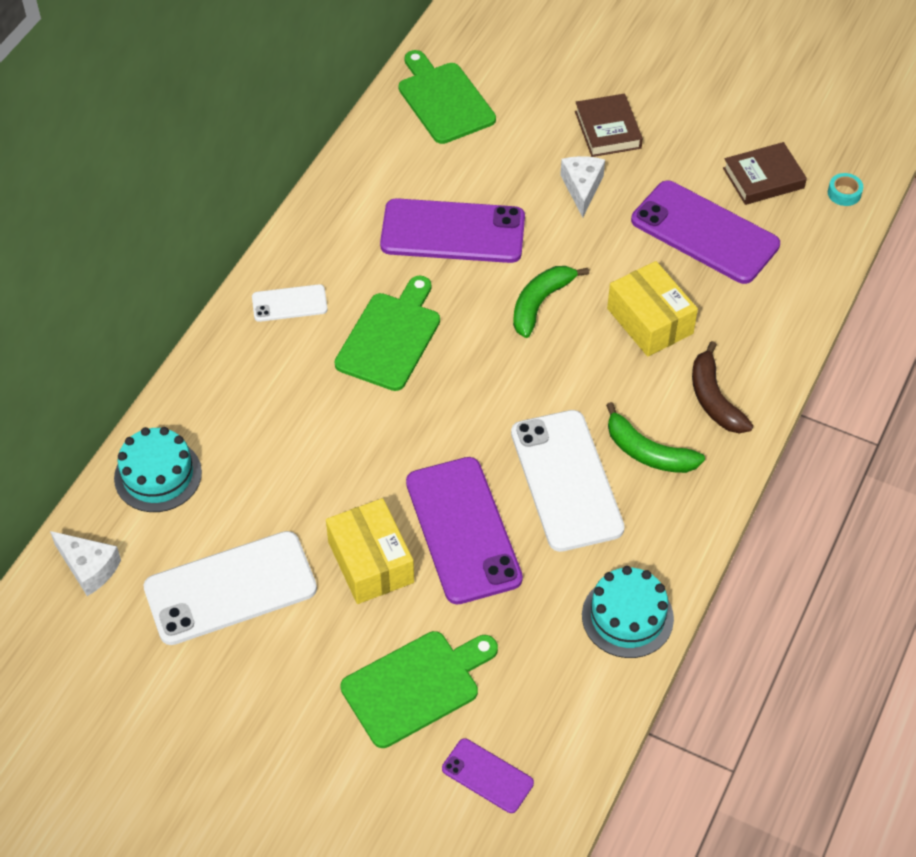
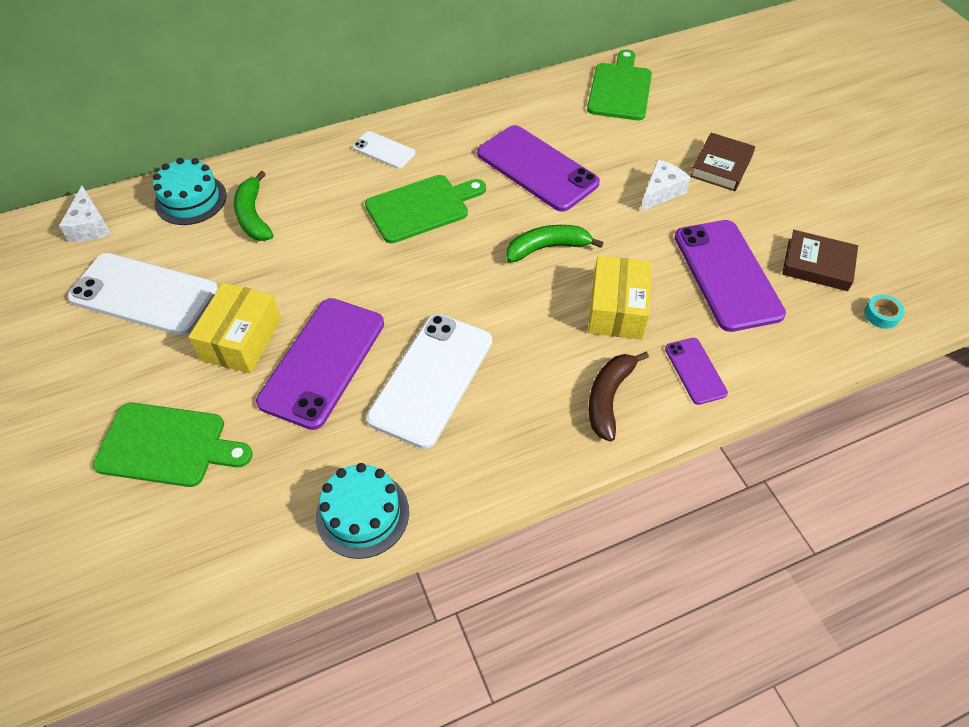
camera: 40 degrees right, 0 degrees up
(487, 776) = (132, 552): purple phone -> purple phone (695, 371)
(647, 452) = (514, 401): green banana -> green banana (253, 216)

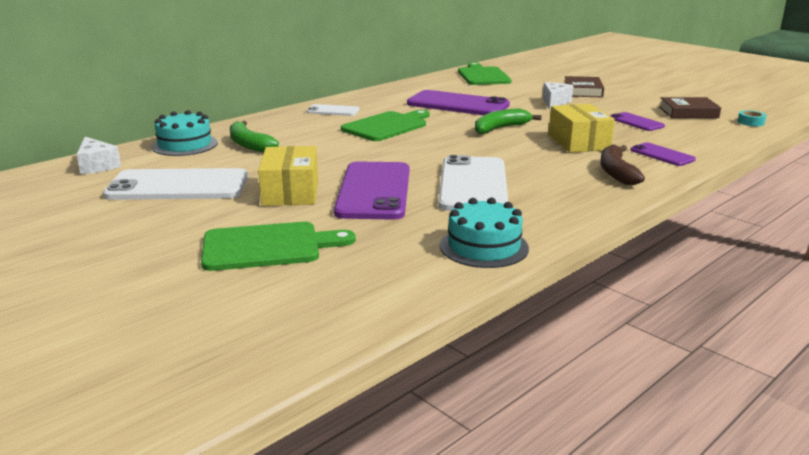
camera: 20 degrees left, 30 degrees down
(727, 275) = (636, 122): purple phone -> purple phone, size x0.51

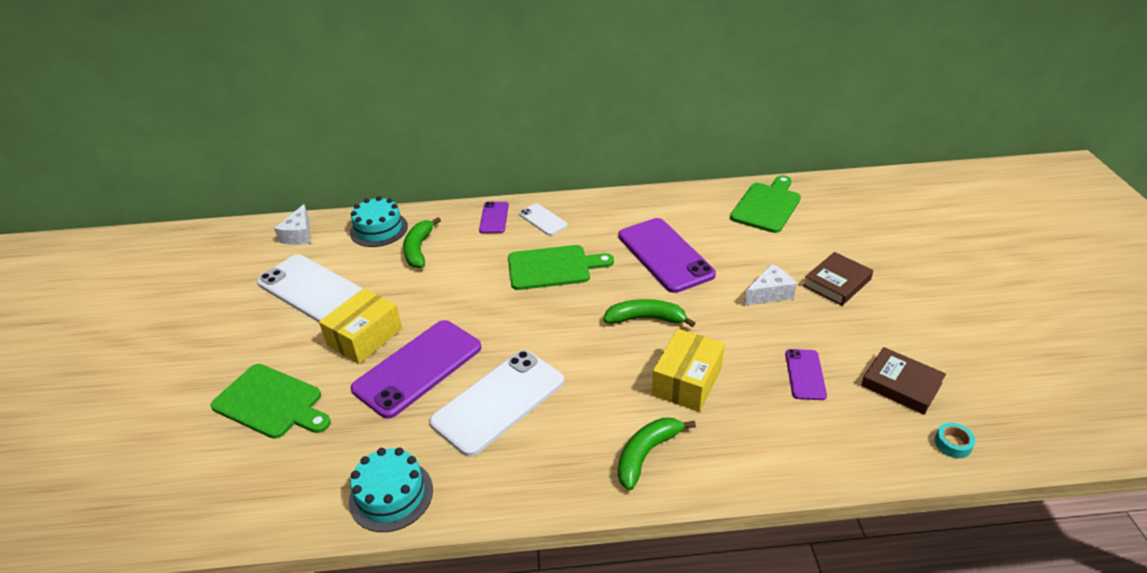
camera: 40 degrees right, 15 degrees up
(616, 172) = (646, 454): brown banana -> green banana
(662, 155) = (739, 450): purple phone -> purple phone (494, 218)

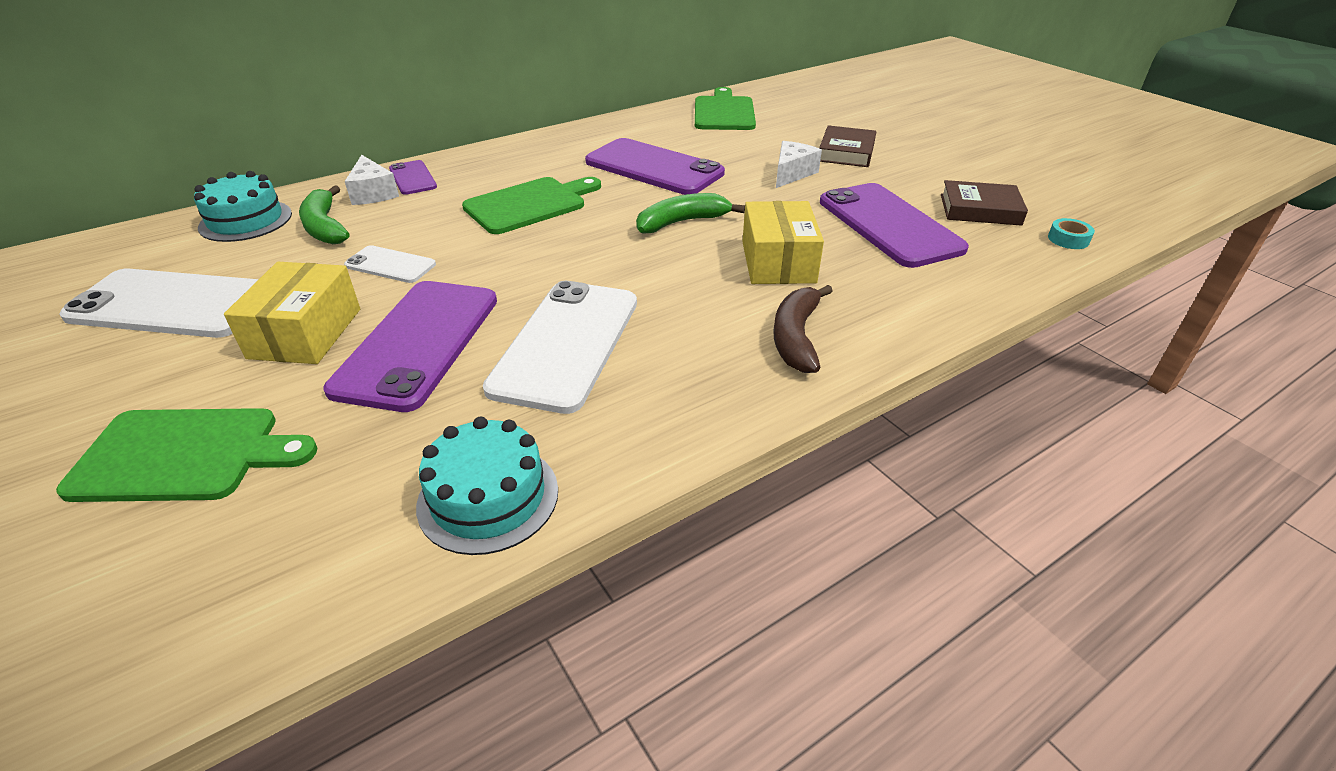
camera: 30 degrees left, 0 degrees up
(299, 235) = (108, 252): white cheese -> white cheese (373, 193)
(543, 220) = (480, 168): white phone -> white phone (390, 265)
(646, 454) = (796, 337): green banana -> brown banana
(805, 374) = (889, 225): purple phone -> purple phone, size x1.98

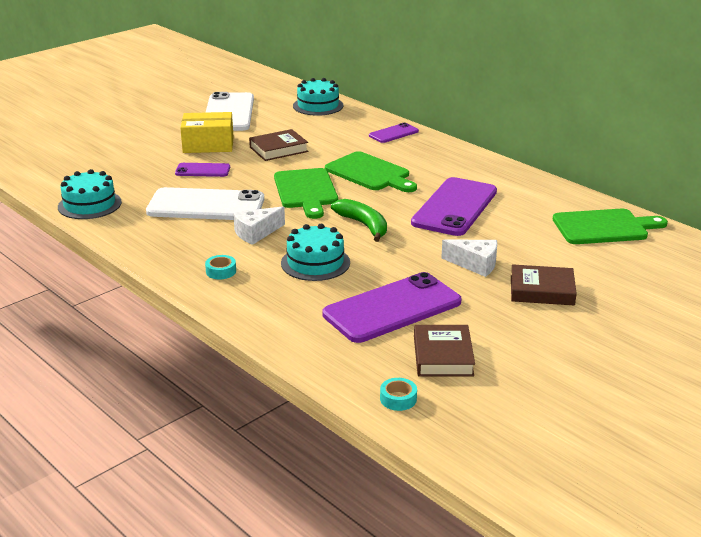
camera: 80 degrees right, 10 degrees down
(185, 454) = (120, 144): green cutting board -> green cutting board (306, 191)
(325, 227) = (317, 125): green banana -> none
(373, 193) = (366, 127): white cheese -> white cheese (256, 233)
(390, 265) = (278, 149): white phone -> brown book
(418, 343) = (202, 170): purple phone -> purple phone, size x0.51
(778, 262) = (315, 263): yellow box -> turquoise cake
(796, 337) = (221, 271): brown banana -> turquoise tape

